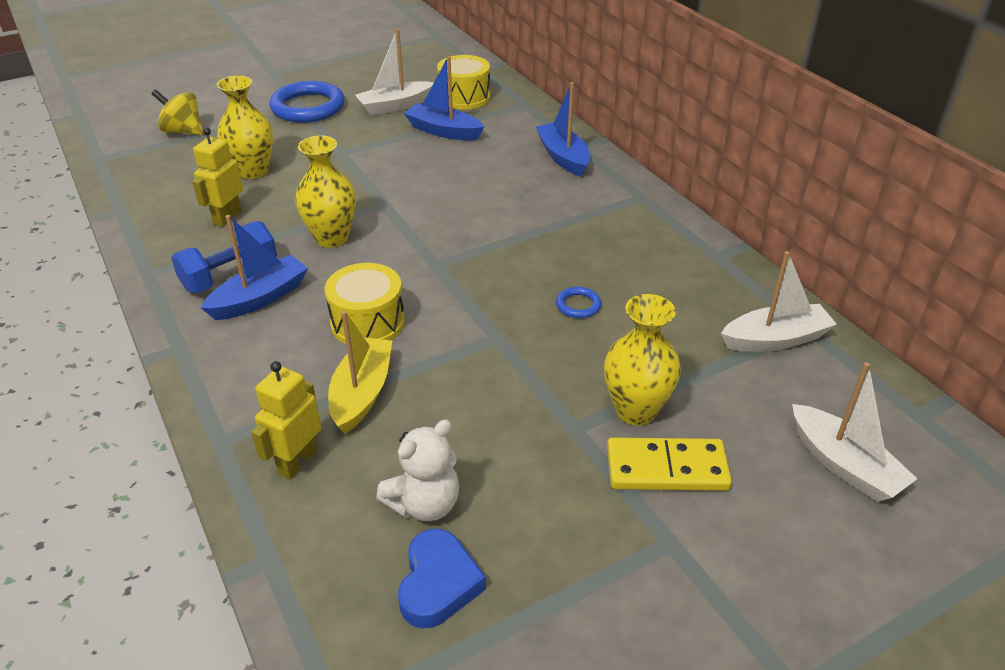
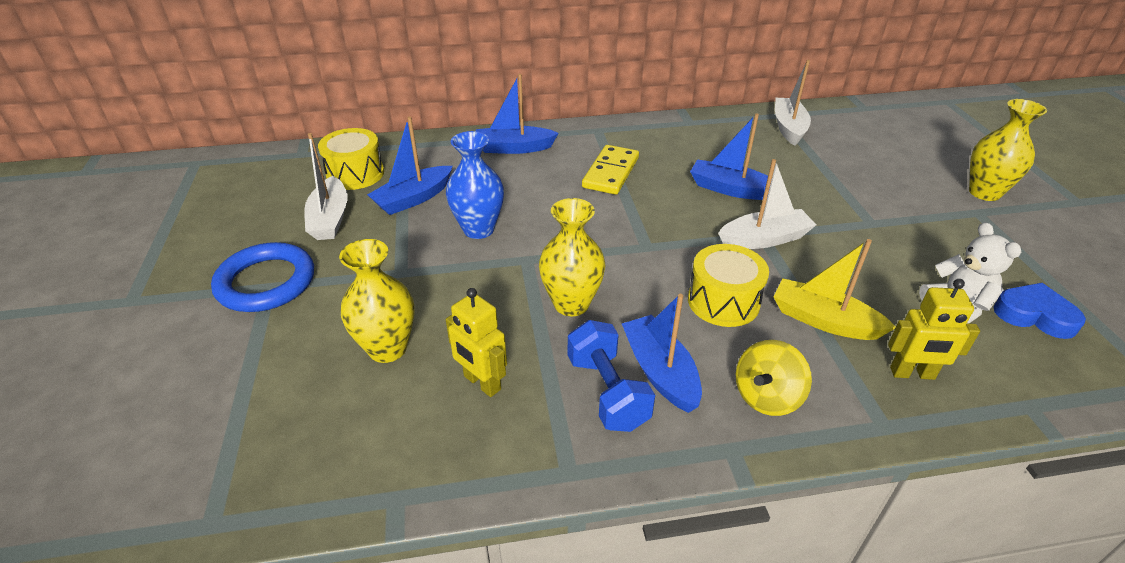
camera: 70 degrees left, 0 degrees up
(183, 131) = (215, 410): yellow spinning top -> yellow spinning top (766, 397)
(297, 461) = (912, 374): yellow robot -> yellow robot turned 45 degrees counterclockwise
(415, 171) = (478, 229): none -> blue vase
(578, 305) = (730, 189): blue ring -> blue boat
(635, 410) = (855, 194): yellow vase -> yellow vase (984, 193)
(666, 468) = (912, 197): yellow domino -> yellow domino (611, 172)
(844, 465) = (906, 140): white boat -> white boat (764, 239)

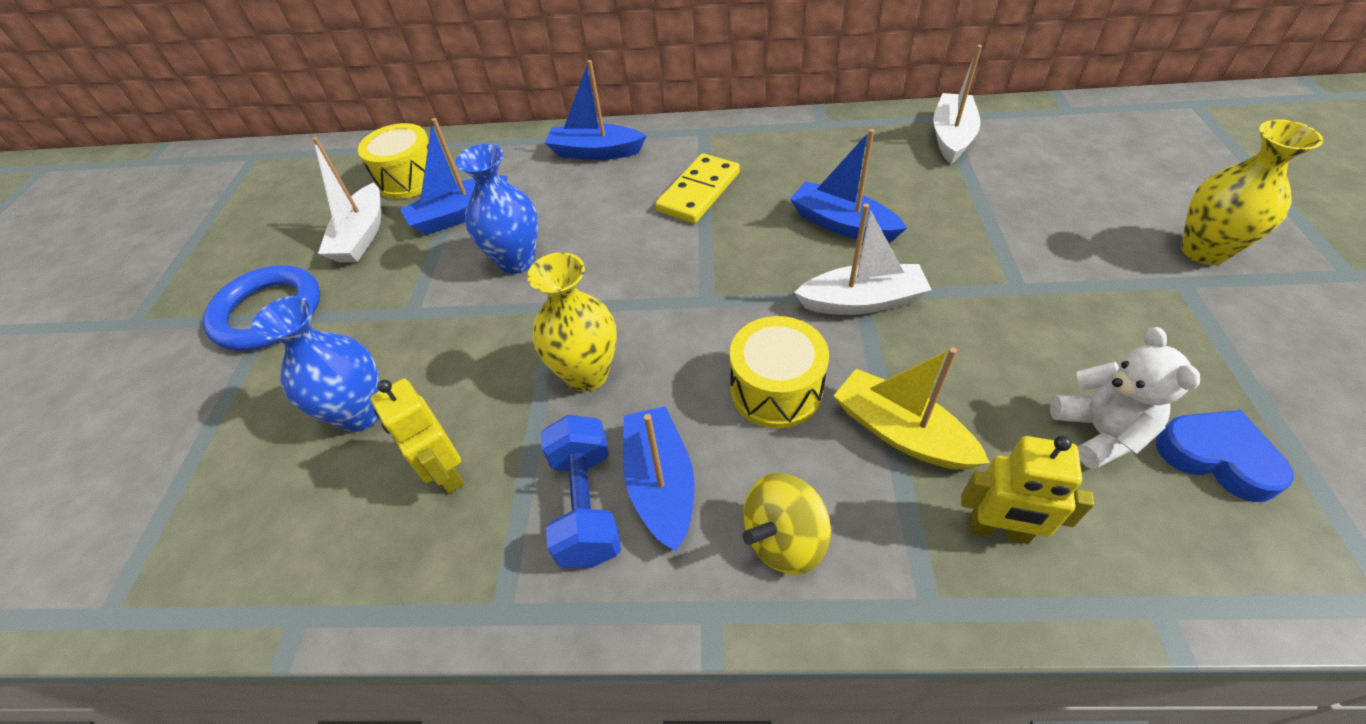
camera: 15 degrees right, 10 degrees up
(387, 348) = (361, 413): yellow vase -> blue vase

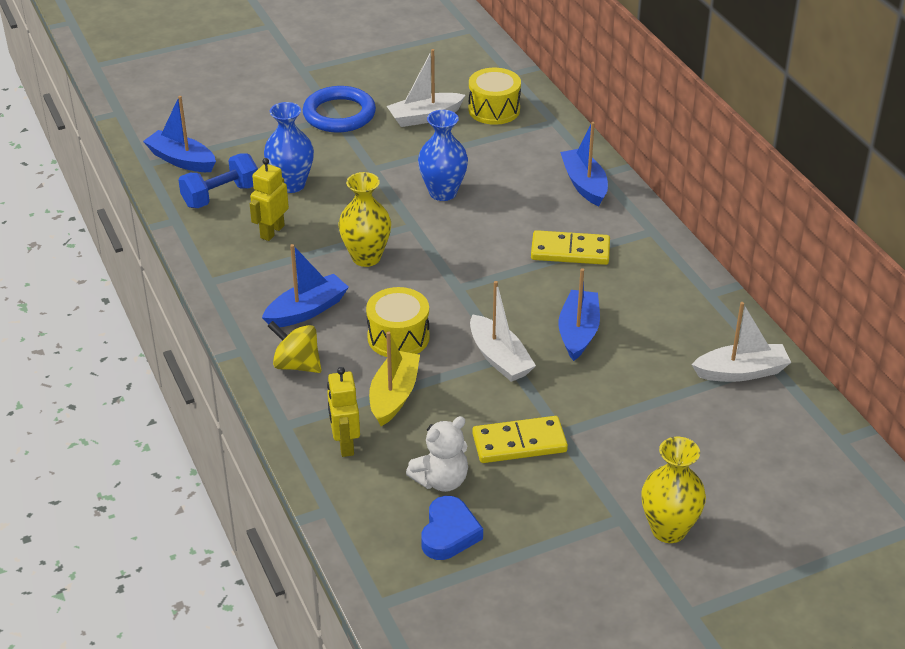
camera: 60 degrees right, 10 degrees down
(459, 215) = (471, 149): blue boat -> blue boat (181, 160)
(586, 505) = (279, 288): blue dumbbell -> blue dumbbell (220, 196)
(1031, 330) = (519, 443): none -> yellow domino

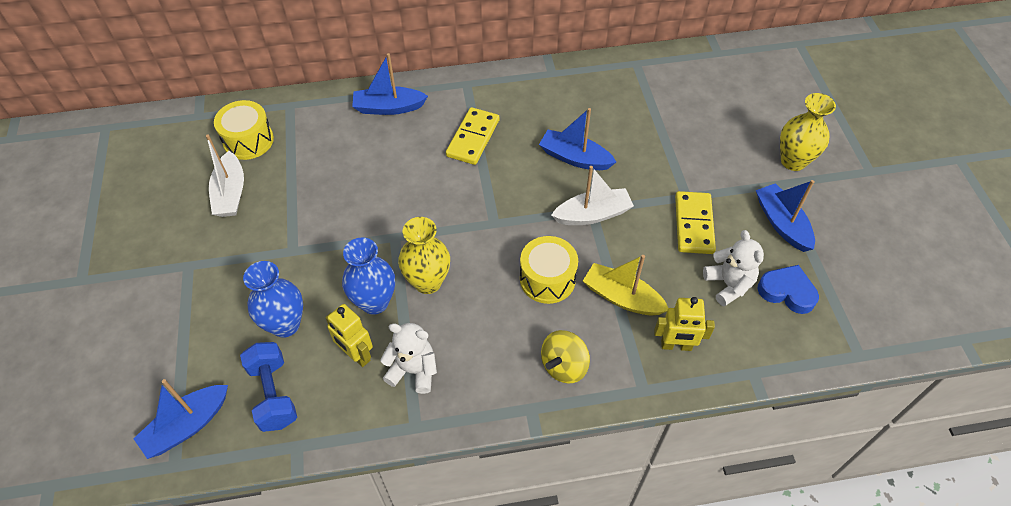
camera: 75 degrees left, 15 degrees up
(265, 268) = (413, 370): none -> white teddy bear
(306, 310) = (489, 344): blue boat -> blue boat (782, 223)
(339, 114) = (185, 261): blue ring -> none
(443, 192) = (356, 204): blue vase -> blue vase (374, 302)
(741, 372) = (642, 80): white boat -> none

